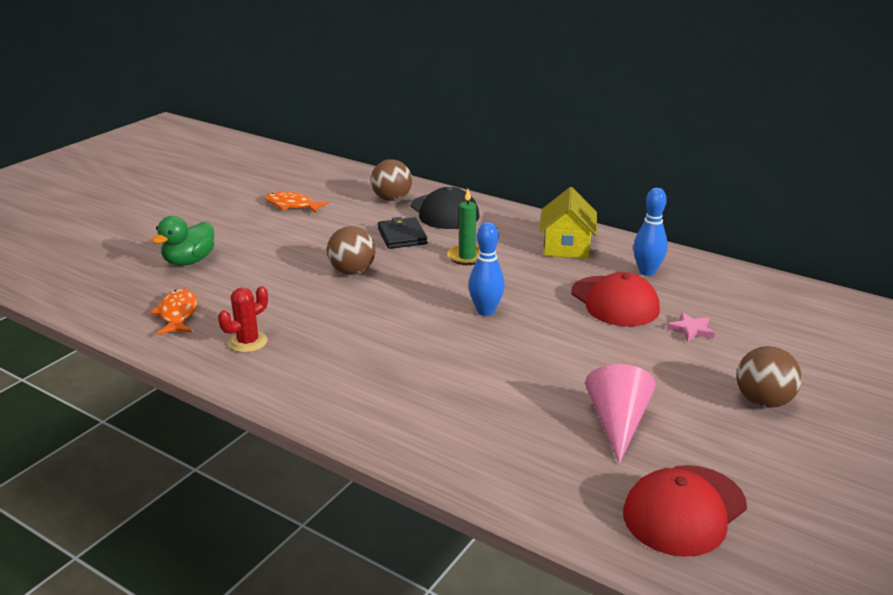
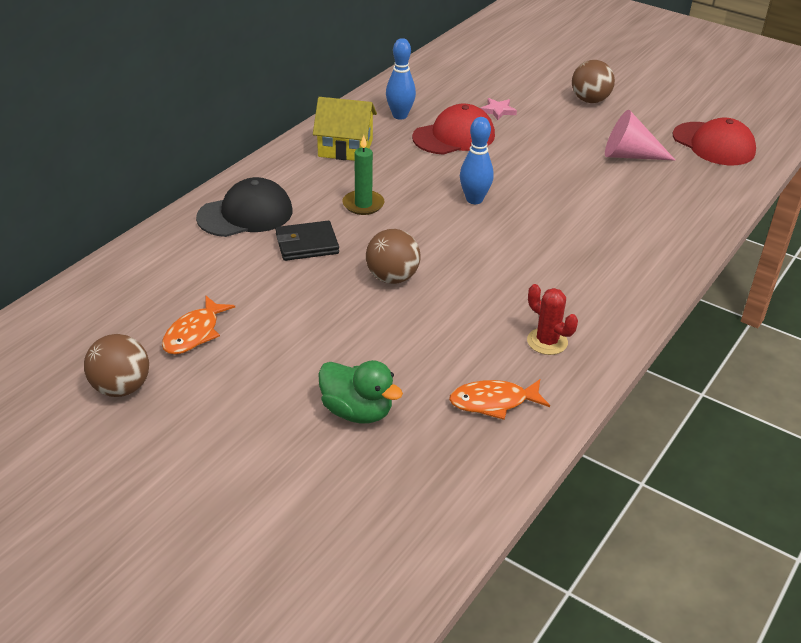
camera: 90 degrees left, 10 degrees up
(392, 199) = (196, 251): brown ball -> brown ball (121, 388)

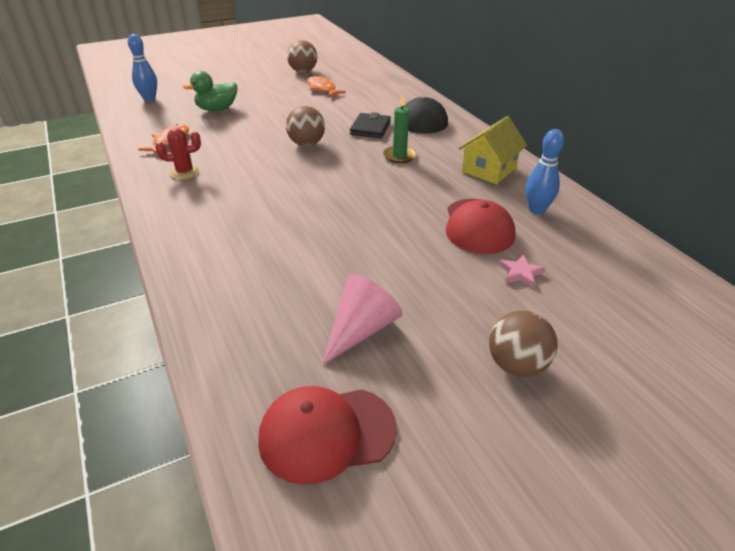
camera: 120 degrees right, 0 degrees up
(474, 199) = (365, 201): blue bowling pin -> blue bowling pin (149, 99)

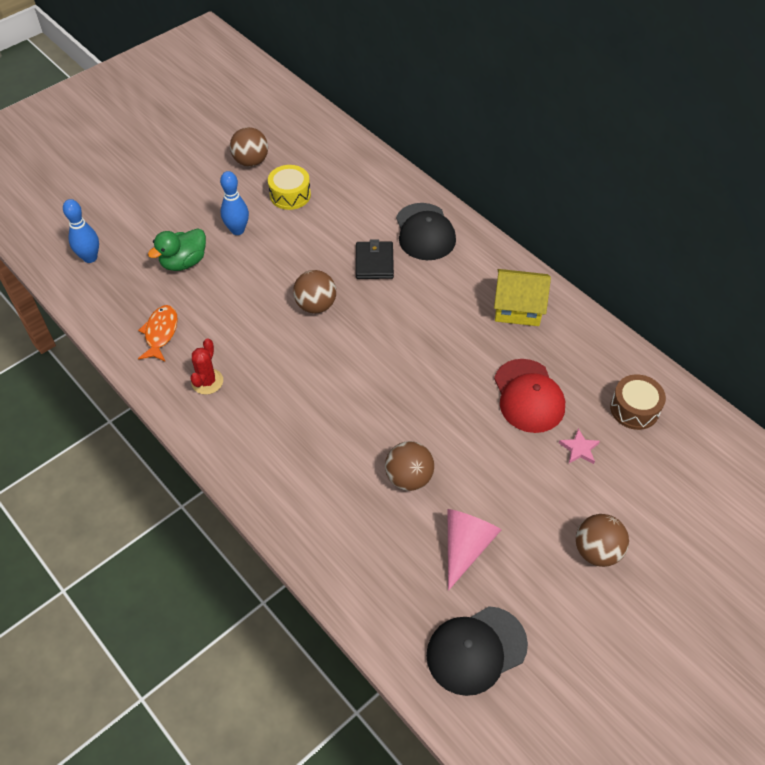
camera: 15 degrees left, 15 degrees up
(185, 172) = (207, 381): red cactus -> red cactus turned 45 degrees counterclockwise
(322, 89) = (290, 195): orange fish -> yellow drum
(326, 433) = (476, 650): red cap -> black cap
(327, 263) = (409, 478): none -> brown ball
(399, 156) = (422, 305): green candle -> none
(489, 169) = (518, 308): yellow house -> yellow house turned 75 degrees clockwise
(536, 210) = (576, 360): blue bowling pin -> blue bowling pin (237, 230)
(591, 253) = (634, 409): none -> brown drum

